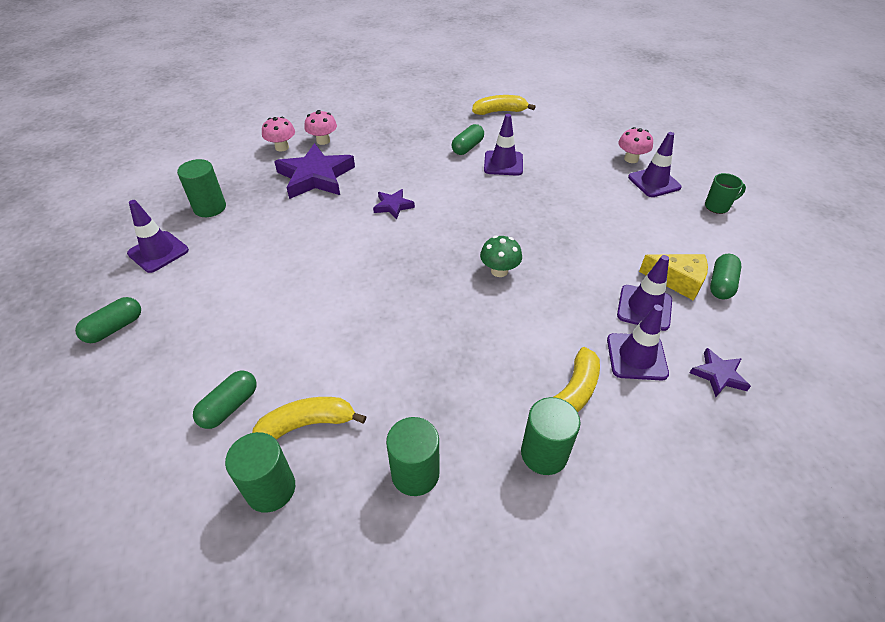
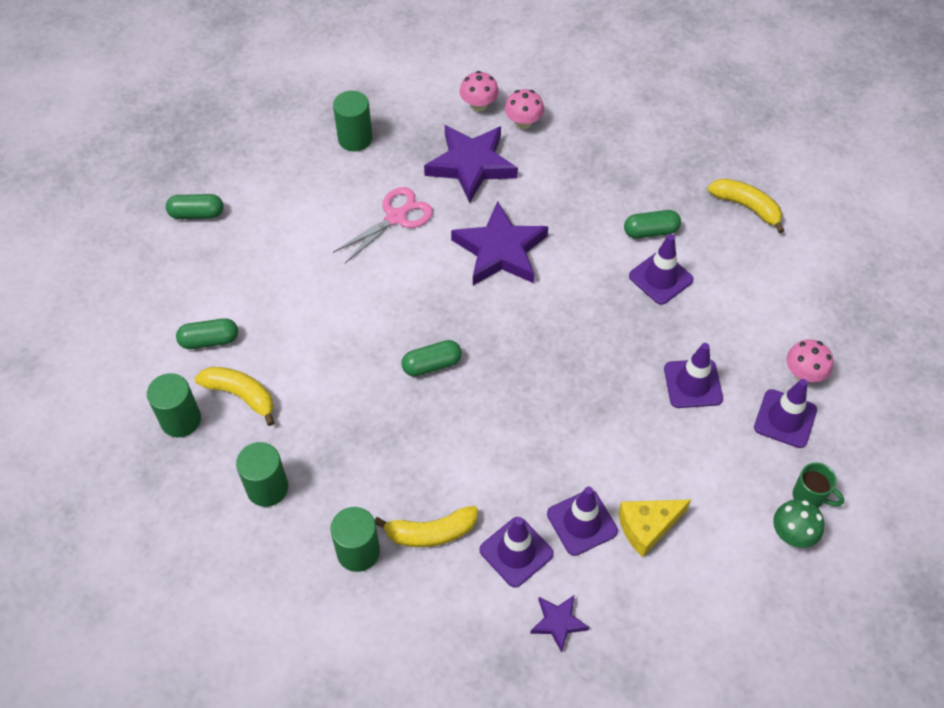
camera: 45 degrees right, 10 degrees up
(158, 252) = (280, 160): purple traffic cone -> purple traffic cone (693, 384)
(297, 231) = (396, 217): none -> pink scissors
(393, 206) = (500, 250): purple star -> purple star, size x2.02
(499, 271) = (508, 388): green mushroom -> green mushroom (792, 534)
(677, 281) = (647, 527): yellow cheese -> yellow cheese turned 90 degrees clockwise
(721, 284) = (682, 564): green capsule -> green capsule (432, 365)

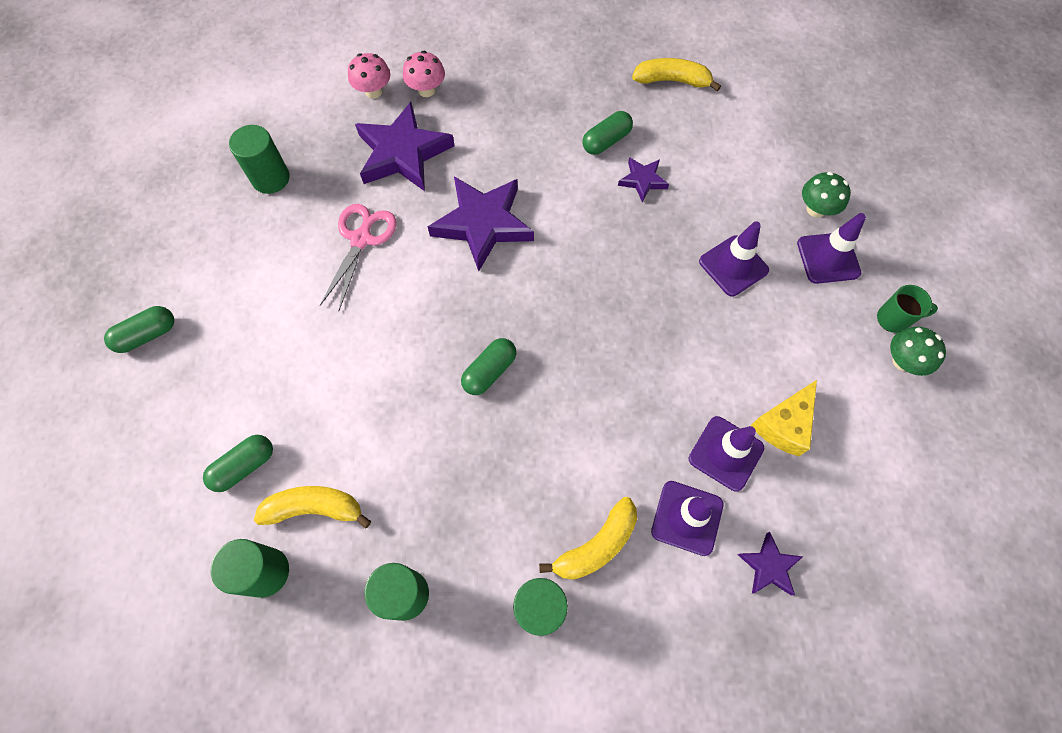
camera: 30 degrees left, 10 degrees up
(660, 278) = (642, 180): purple traffic cone -> purple star
(803, 374) = (816, 209): pink mushroom -> green mushroom

